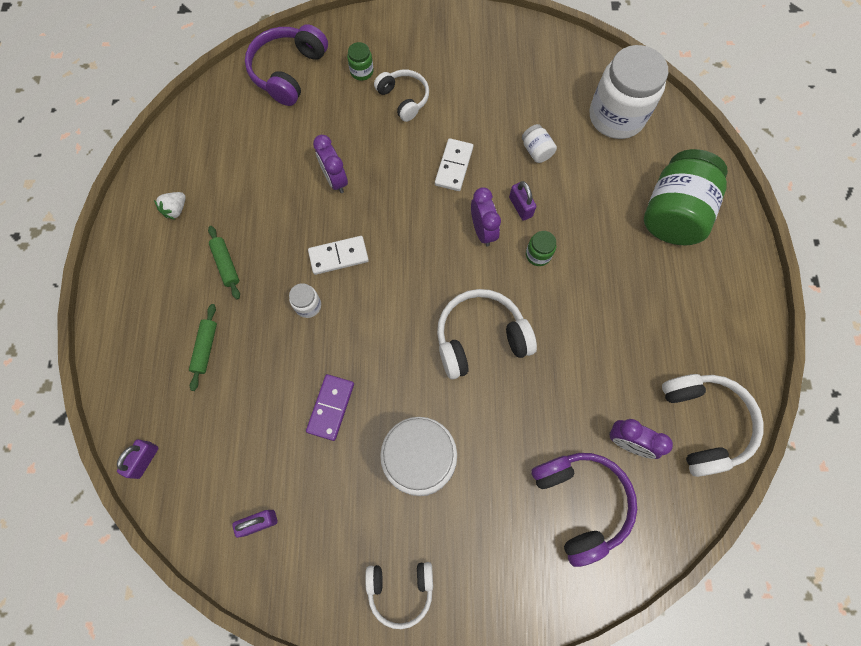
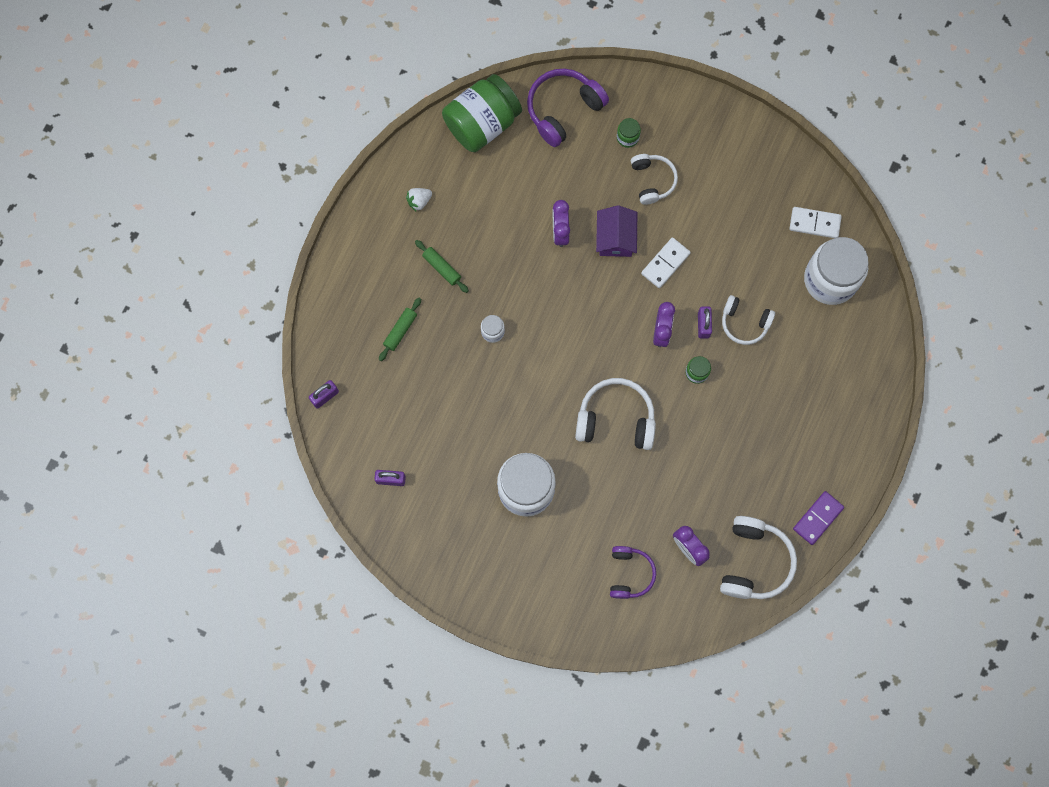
camera: 25 degrees right, 5 degrees up
(226, 264) = (442, 268): green rolling pin -> green rolling pin turned 45 degrees counterclockwise
(330, 407) = (476, 420): purple domino -> purple domino (817, 518)
(338, 256) = (534, 301): white domino -> white domino (814, 223)
(393, 163) = (615, 238): none -> purple house
(400, 589) = (471, 571): white headphones -> white headphones (744, 323)
(536, 151) = (743, 281): white jar -> none
(580, 502) = (630, 574): purple headphones -> purple headphones, size x0.65
(673, 213) = (829, 388): green jar -> green jar (482, 123)

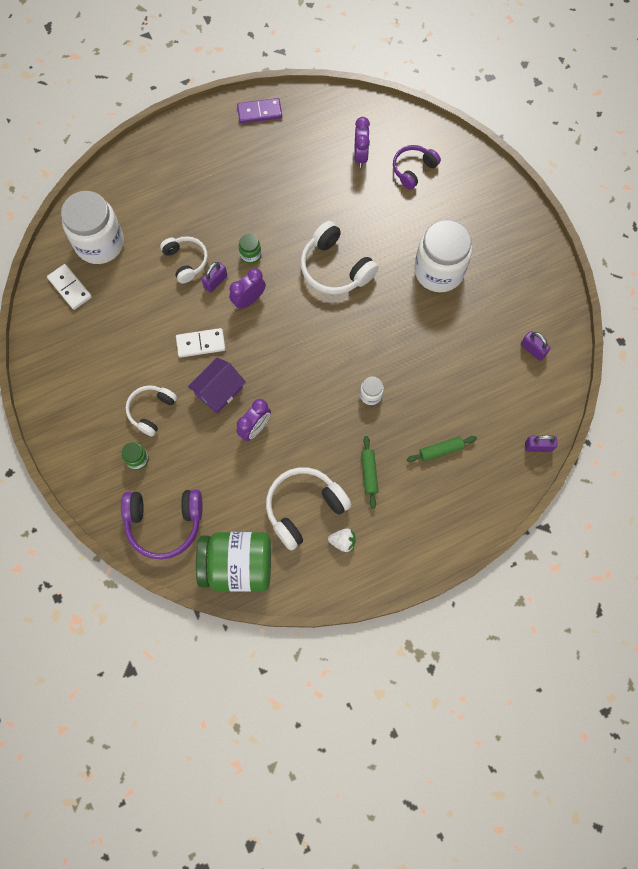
camera: 140 degrees left, 5 degrees down
(754, 562) = (325, 118): white headphones -> white headphones (304, 508)

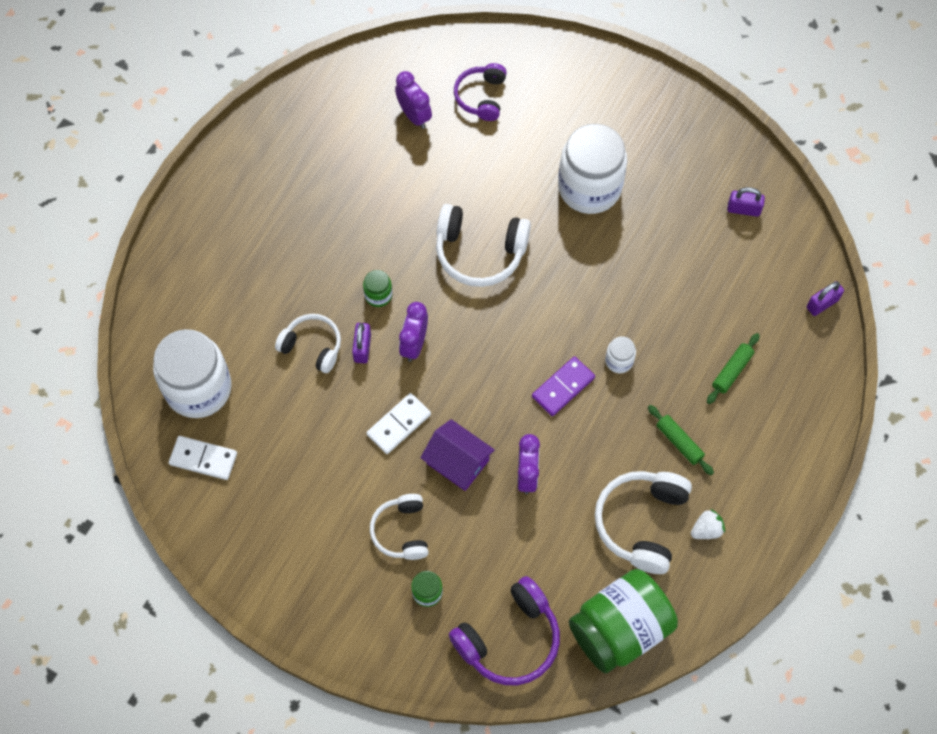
camera: 35 degrees left, 5 degrees down
(219, 391) = (457, 461): purple house -> purple house turned 60 degrees counterclockwise
(259, 112) = (266, 134): purple domino -> purple domino (563, 387)

